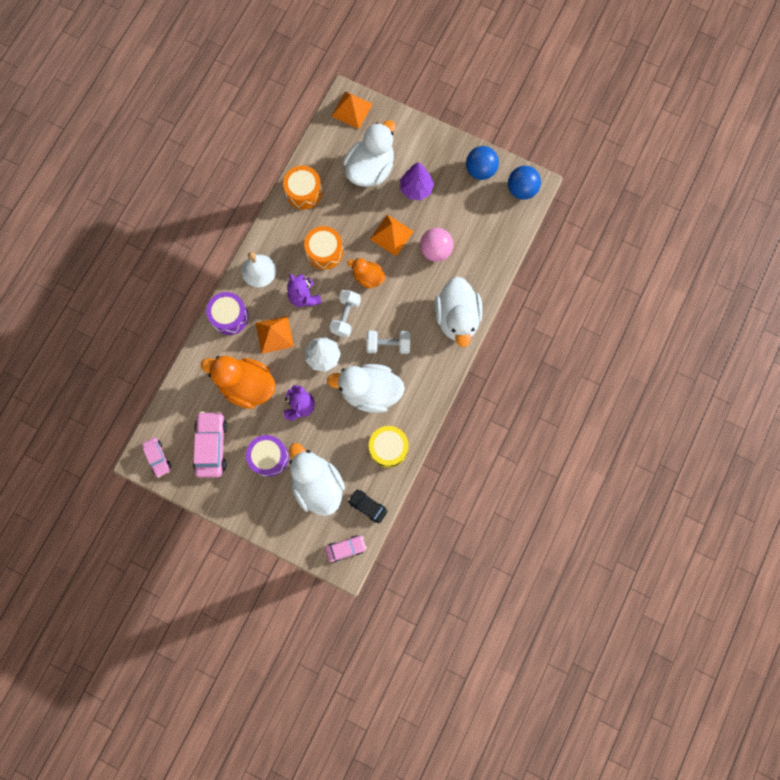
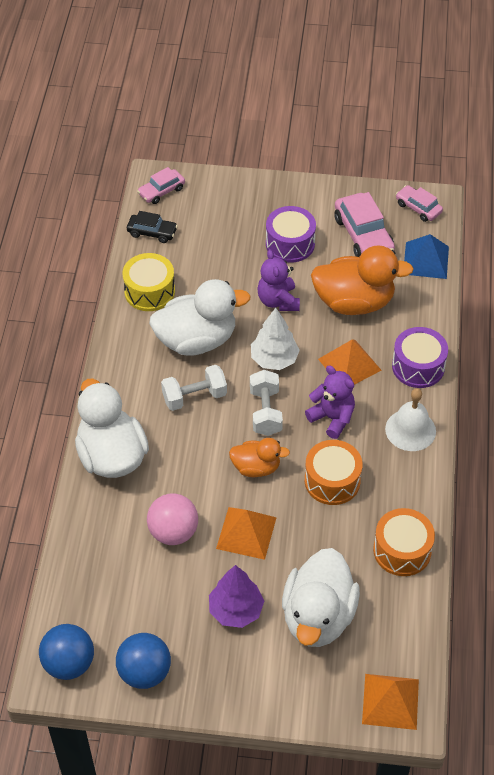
camera: 160 degrees right, 25 degrees down
(178, 405) = (426, 260): none -> blue pyramid
(317, 484) = (220, 235): white duck -> none

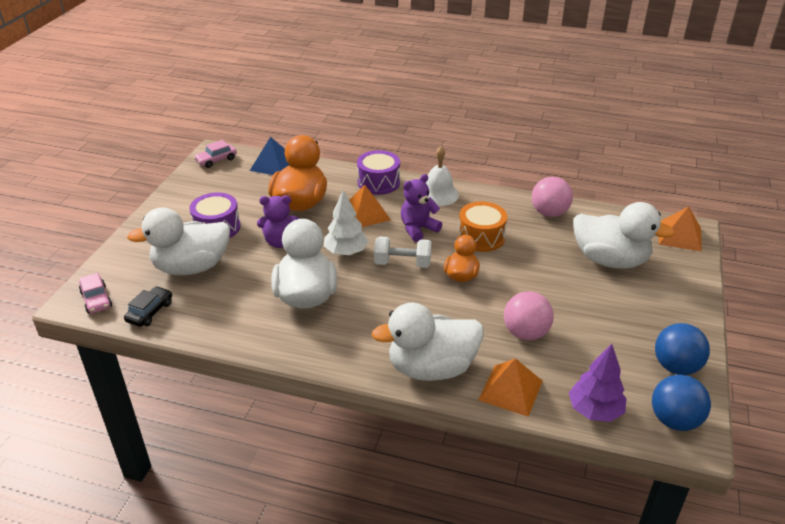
camera: 80 degrees left, 15 degrees down
(149, 291) = (229, 321): yellow drum -> none
(194, 397) = (374, 304): white dumbbell -> none
(221, 242) = (191, 267): none -> white duck
(235, 610) = (607, 304): purple tree -> purple tree (594, 411)
(246, 532) = (529, 289): orange pyramid -> orange pyramid (510, 390)
(363, 235) = (230, 189): pink car -> none
(402, 550) = (549, 213): orange drum -> pink ball

